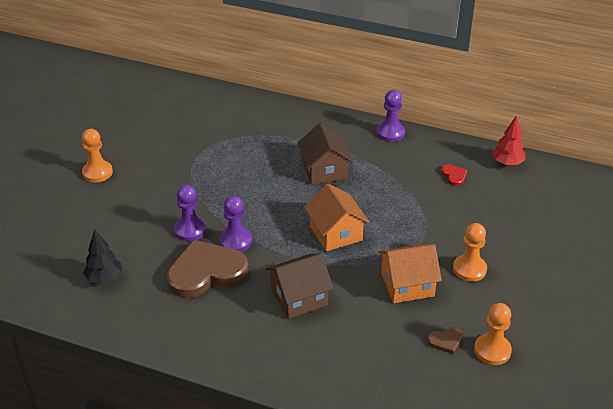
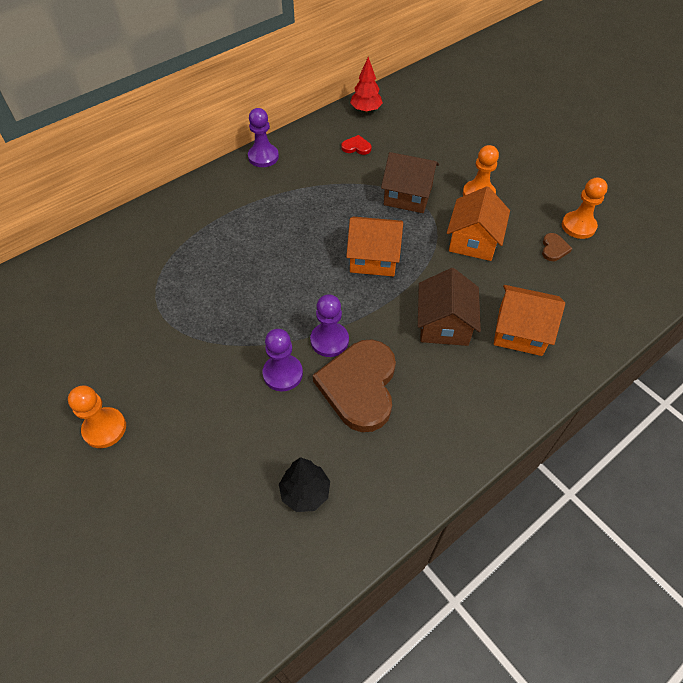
camera: 60 degrees left, 15 degrees up
(324, 170) = (277, 225): brown house -> brown house (407, 195)
(327, 346) = (520, 331): none -> orange house

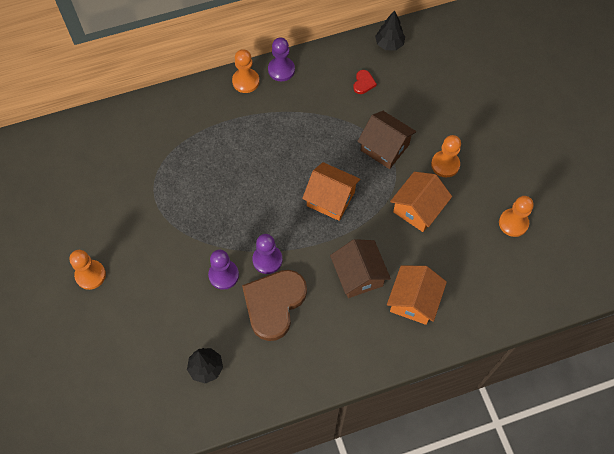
camera: 20 degrees right, 10 degrees up
(228, 176) = (245, 81): none -> orange pawn
(356, 147) = (363, 83): red heart -> red heart turned 75 degrees clockwise
(366, 110) = (389, 44): red tree -> black tree
(444, 324) = (358, 275): brown house -> brown house turned 45 degrees counterclockwise
(520, 331) = (413, 301): orange house -> orange house turned 75 degrees clockwise
(554, 249) = (480, 237): brown heart -> none

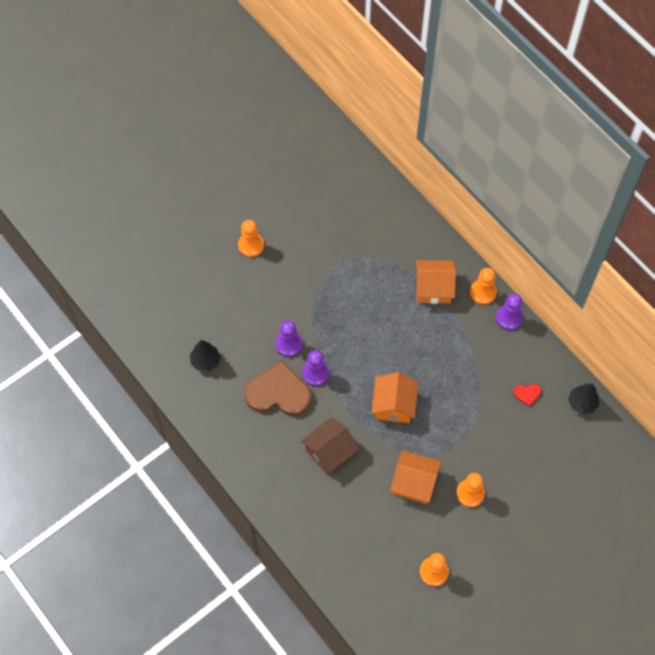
camera: 70 degrees right, 0 degrees up
(384, 147) = (465, 434): brown house -> none
(413, 301) = (323, 505): orange house -> orange house (433, 288)

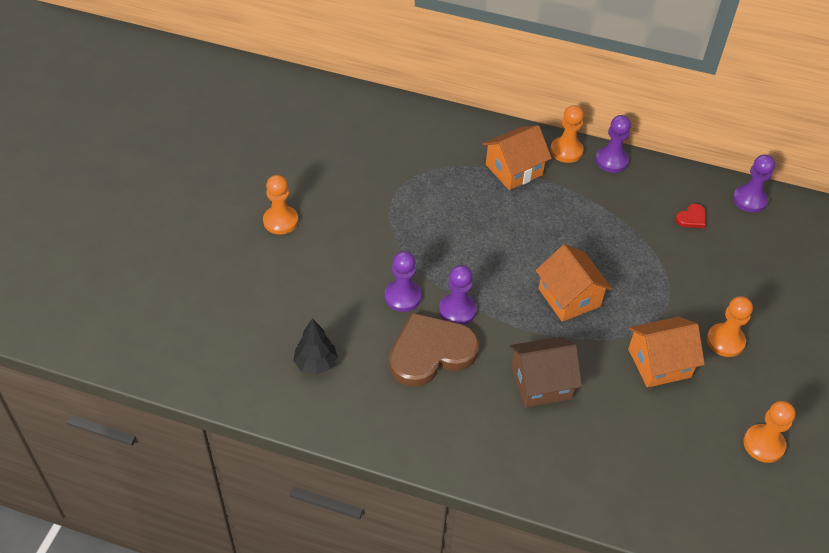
camera: 35 degrees left, 15 degrees down
(329, 452) = (541, 383): brown house -> brown house turned 60 degrees clockwise
(582, 403) = (749, 200): black tree -> purple pawn

